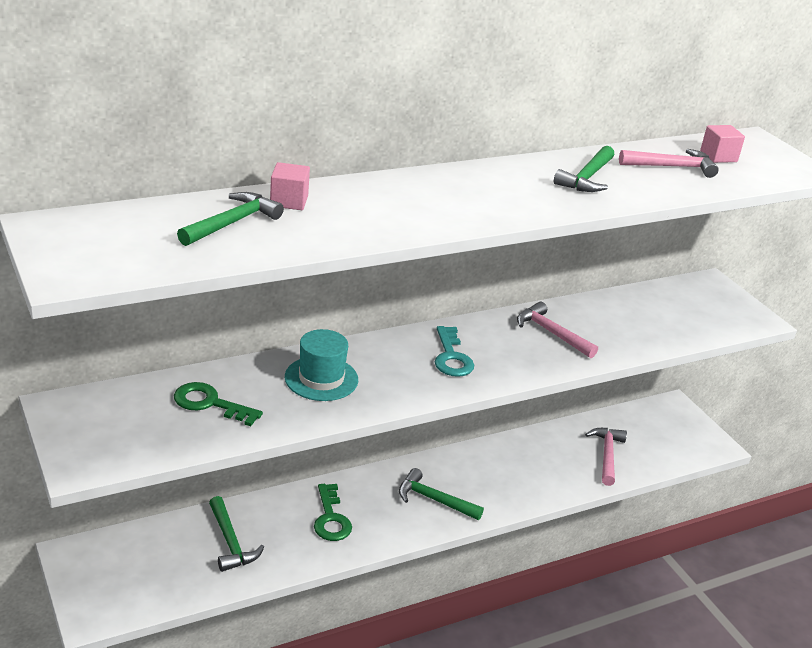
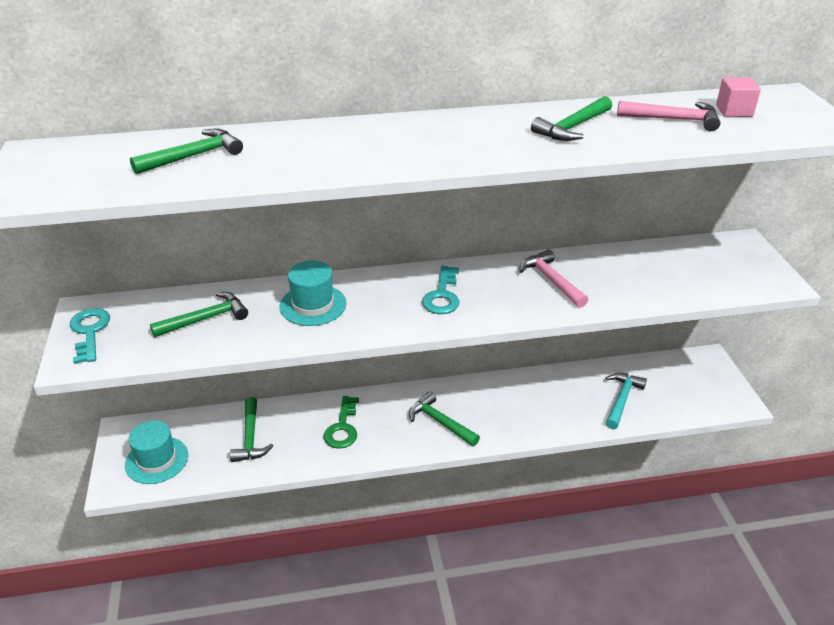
camera: 20 degrees right, 5 degrees up
(81, 430) = (89, 332): none -> turquoise key
(129, 581) = (156, 460): none -> turquoise hat
(210, 403) = (206, 319): green key -> green hammer
(289, 201) = (260, 139): pink cube -> none
(607, 455) = (621, 399): pink hammer -> turquoise hammer

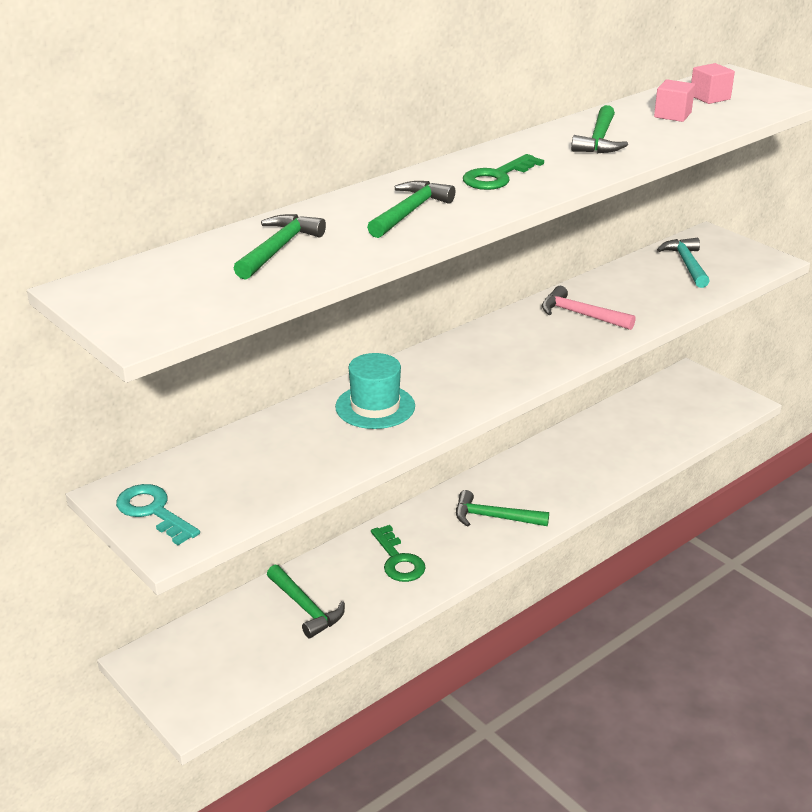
camera: 30 degrees left, 5 degrees down
(156, 460) = (217, 672): turquoise hat -> none
(206, 319) = (274, 455): green hammer -> green hammer (410, 212)
(439, 139) = (497, 177): none -> green key
(442, 295) = (494, 358): turquoise key -> none
(621, 399) = (644, 435): turquoise hammer -> turquoise hammer (686, 264)
(674, 119) = (672, 115): pink hammer -> pink cube

